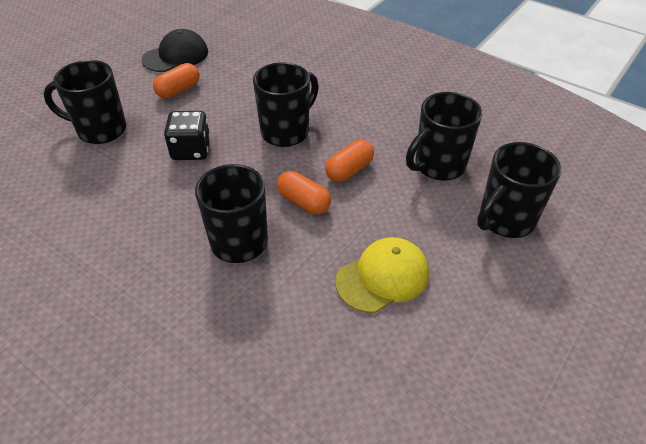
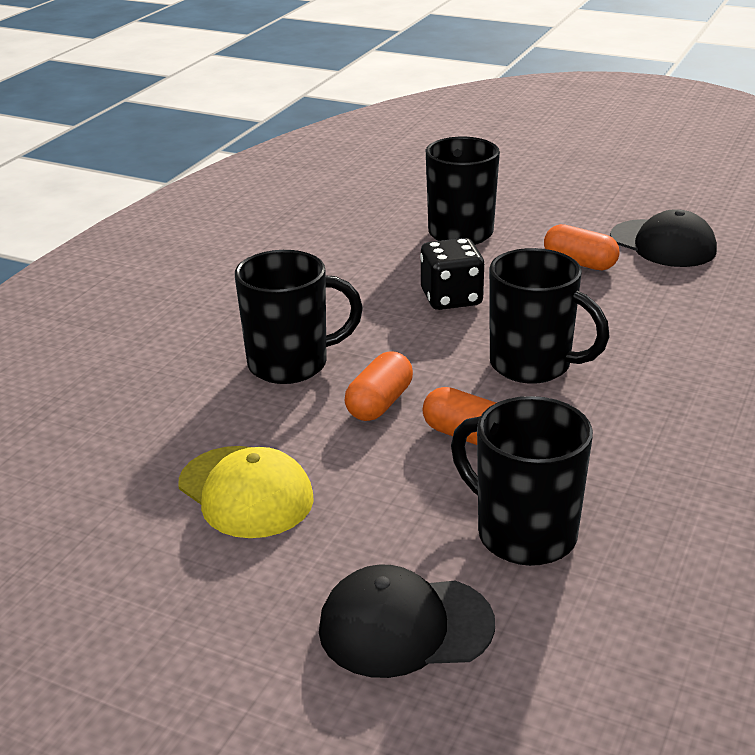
camera: 80 degrees right, 15 degrees down
(505, 220) = (405, 626): black mug -> black cap

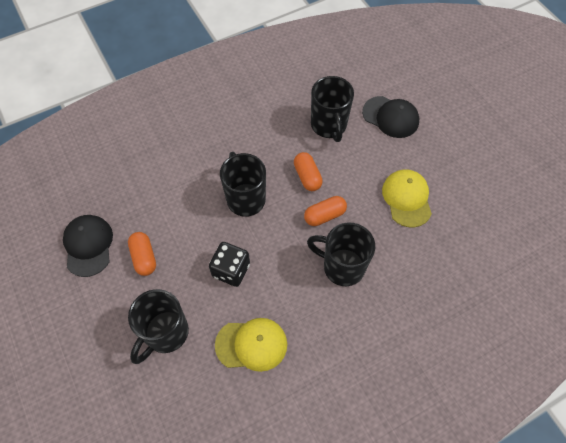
camera: 145 degrees left, 30 degrees up
(345, 262) = (251, 344): none -> yellow cap

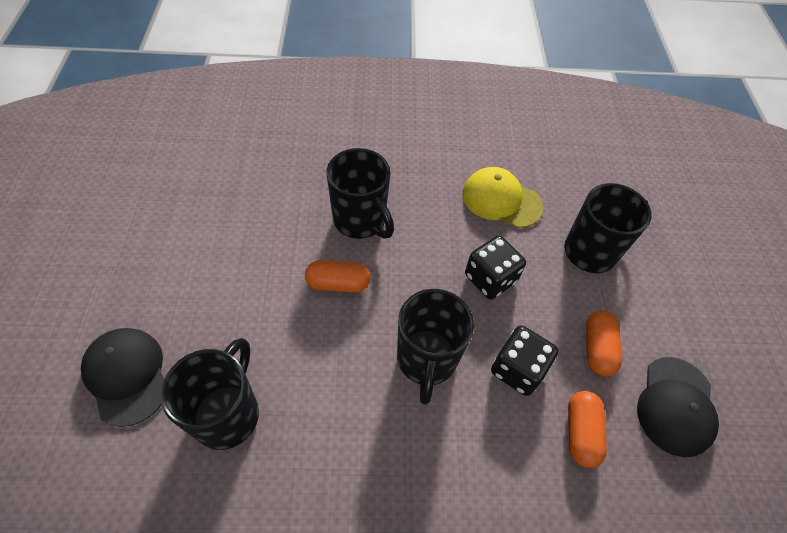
camera: 155 degrees left, 5 degrees down
(190, 220) = (518, 369): none -> black dice
(307, 176) = (322, 347): orange capsule -> orange capsule (580, 432)
(407, 199) = (224, 252): yellow cap -> none

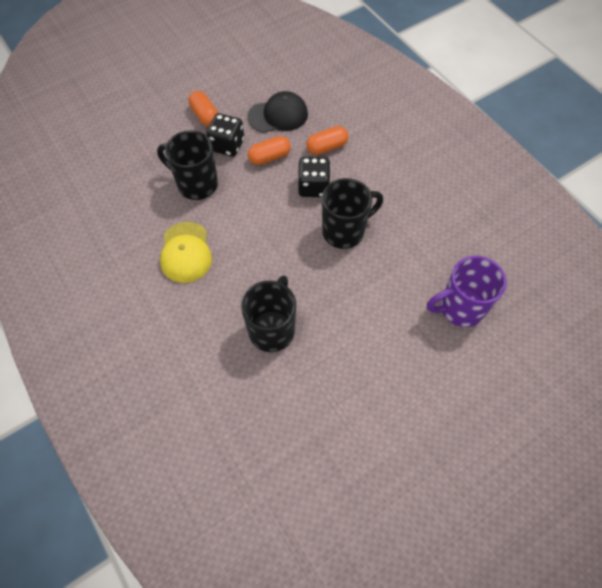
camera: 120 degrees left, 5 degrees up
(127, 376) = (492, 381): black cap -> none
(228, 413) = (460, 308): black mug -> purple mug
(338, 283) = (334, 309): orange capsule -> orange capsule (204, 115)
(490, 278) = (261, 227): black dice -> black dice (227, 145)

